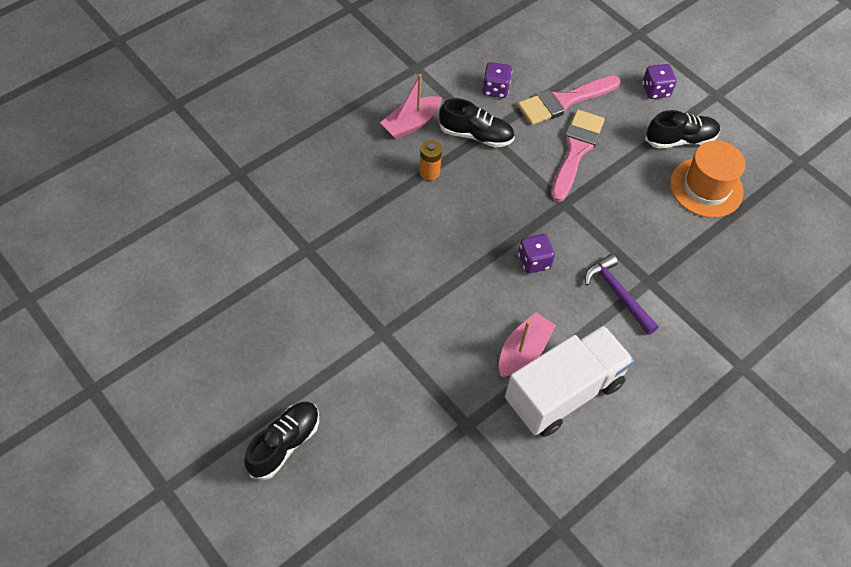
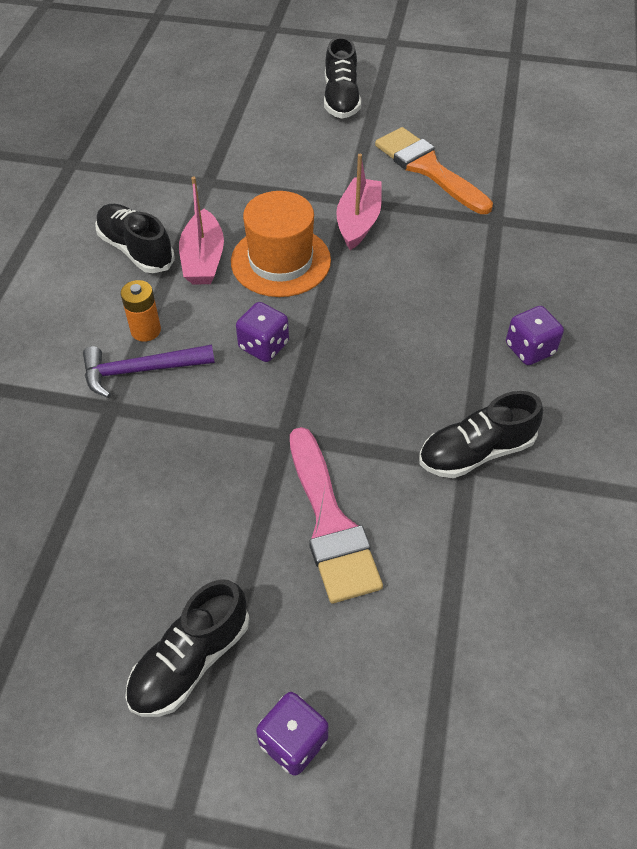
camera: 145 degrees right, 5 degrees down
(301, 321) = (428, 169): none -> orange brush
(411, 123) = (564, 411): pink boat -> pink boat (358, 221)
(429, 172) = (475, 367): orange battery -> orange battery (146, 330)
(495, 89) = (526, 544): purple dice -> purple dice (529, 349)
(563, 392) = (136, 250): white truck -> black shoe
(564, 101) = (416, 598): pink brush -> none
(618, 294) = (140, 370): purple hammer -> purple hammer turned 150 degrees clockwise
(706, 187) = (102, 597): orange hat -> orange hat (280, 261)

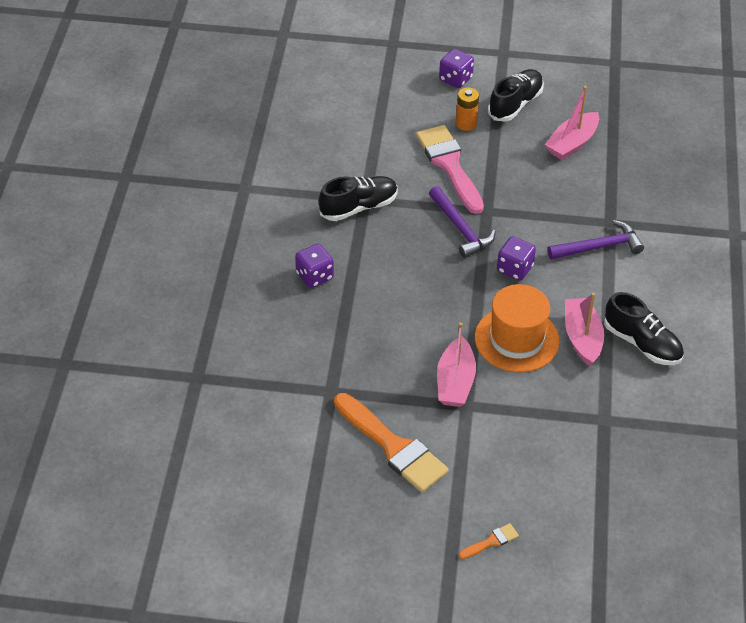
camera: 175 degrees right, 5 degrees down
(116, 558) = (572, 143): none -> pink boat
(146, 330) = (607, 276): orange battery -> orange battery (466, 124)
(327, 408) = (460, 229): none -> purple hammer
(341, 99) = (491, 541): black shoe -> orange brush

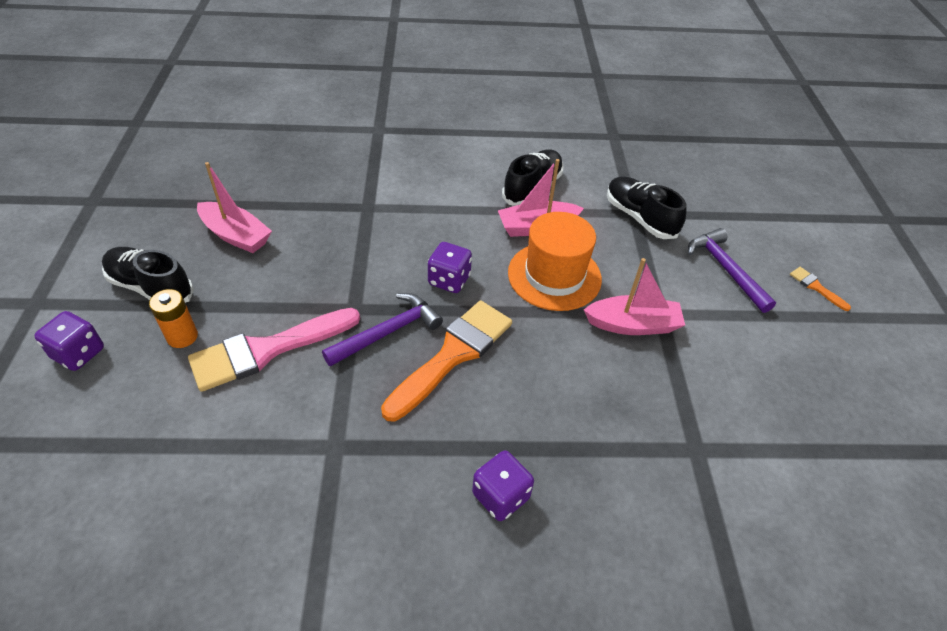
camera: 100 degrees left, 0 degrees up
(358, 207) = (352, 453): black shoe -> black shoe (639, 218)
(393, 447) = (747, 375): orange brush -> orange brush (453, 355)
(599, 247) = (406, 215): purple hammer -> purple hammer (725, 269)

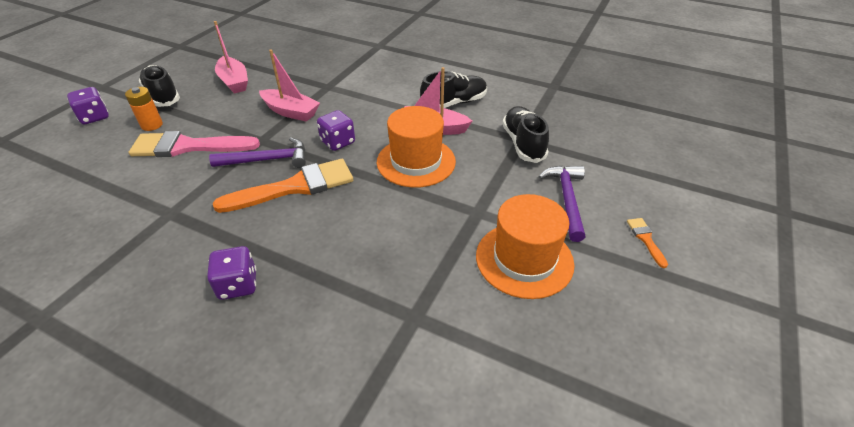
camera: 30 degrees right, 5 degrees down
(633, 325) = (446, 212): pink boat -> pink boat (291, 112)
(739, 348) = (524, 259): none -> orange hat

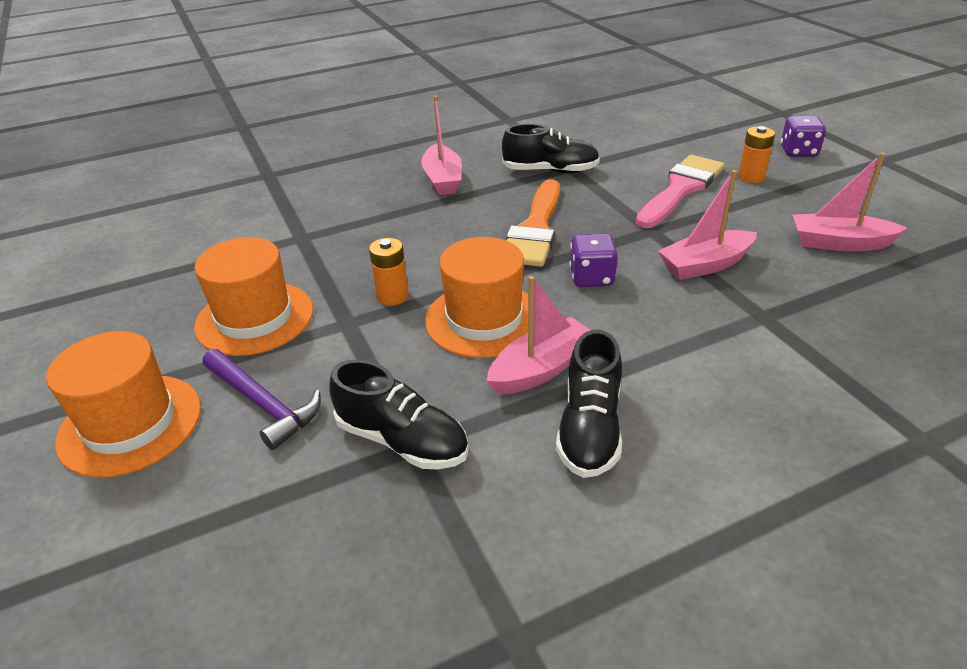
camera: 130 degrees right, 5 degrees down
(162, 95) = (828, 191): black shoe -> black shoe (550, 171)
(238, 285) = (443, 179): purple dice -> pink boat
(267, 160) = (604, 225): purple hammer -> none
(433, 209) = (392, 296): none -> orange battery
(645, 239) = (130, 424): orange brush -> orange hat

